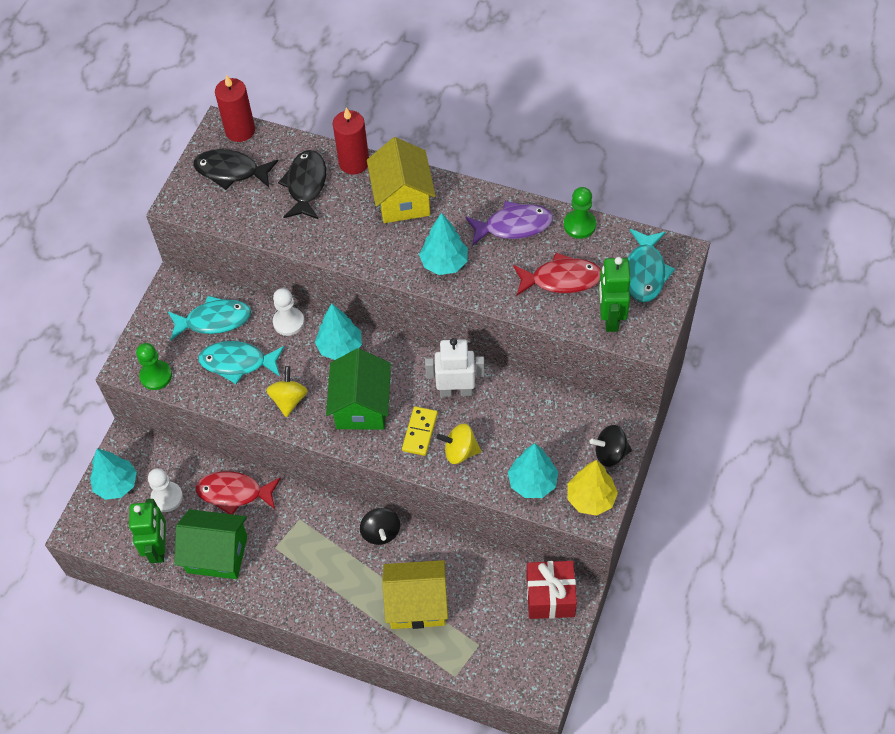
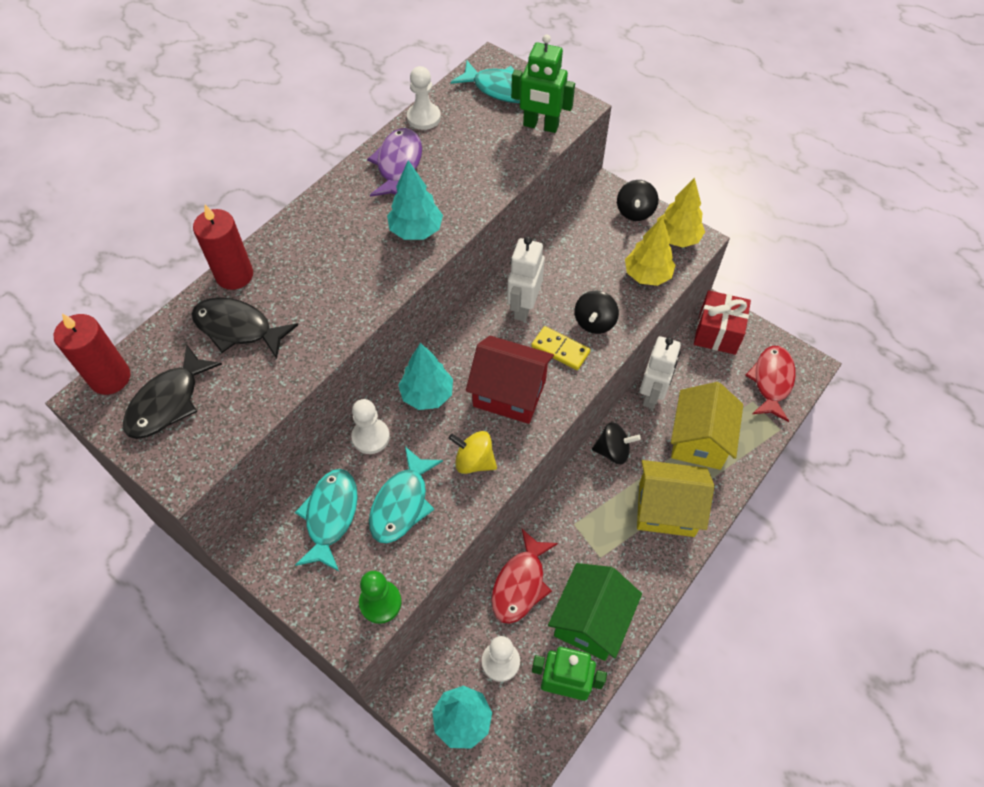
camera: 75 degrees left, 0 degrees up
(361, 406) = (509, 393): green house -> red house
(402, 199) = (312, 244): yellow house -> yellow house (666, 509)
(454, 552) = (652, 394): none -> white robot
(460, 451) = (594, 322): yellow spinning top -> black spinning top
(532, 482) = (647, 275): turquoise tree -> yellow tree
(561, 279) = (481, 147): red fish -> red fish (771, 381)
(579, 225) = (424, 117): green pawn -> white pawn

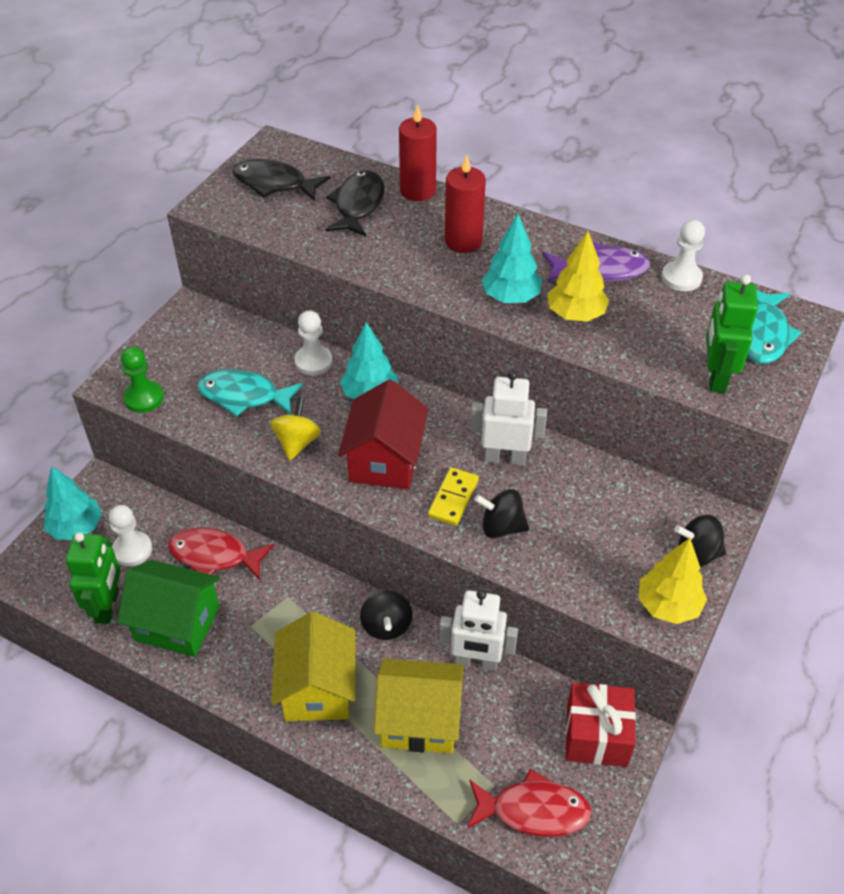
camera: 80 degrees right, 10 degrees down
(110, 378) = (293, 149): red candle -> red candle (463, 241)
(330, 516) = (226, 350): turquoise fish -> none
(647, 275) = (592, 575): yellow tree -> yellow tree (575, 314)

